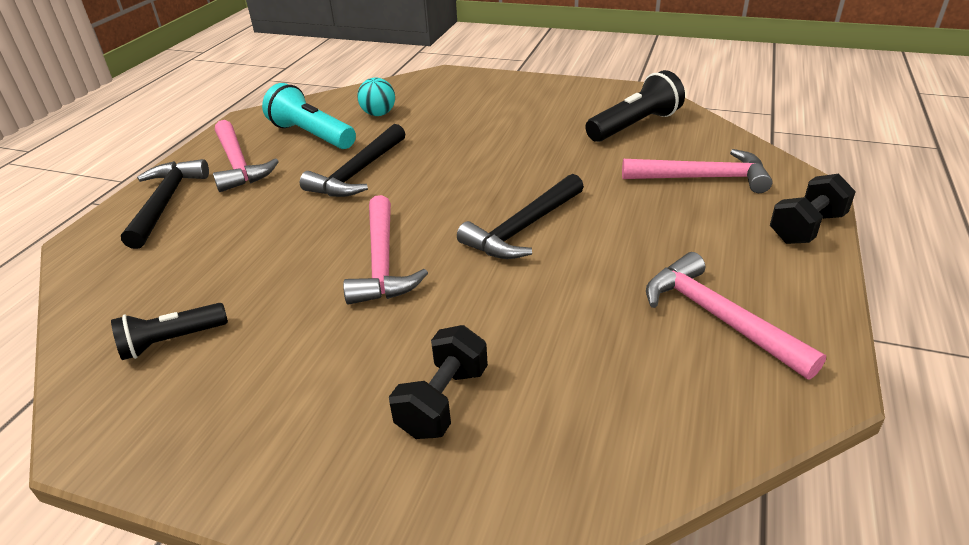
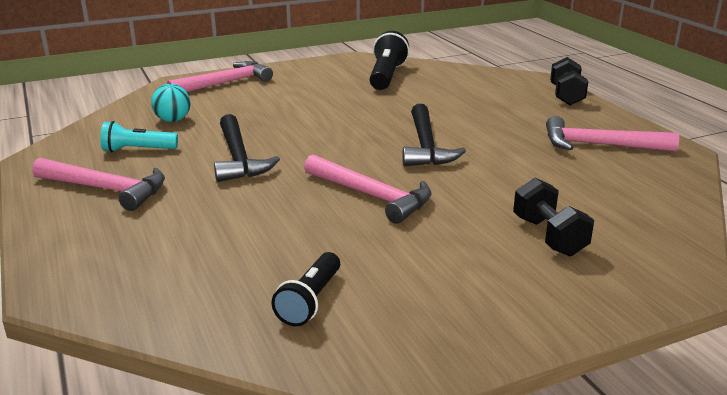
camera: 45 degrees left, 10 degrees down
(165, 203) = (88, 237): black hammer -> none
(311, 135) = (137, 150): turquoise flashlight -> turquoise flashlight, size x0.65
(702, 178) = (476, 90): pink hammer -> pink hammer (225, 83)

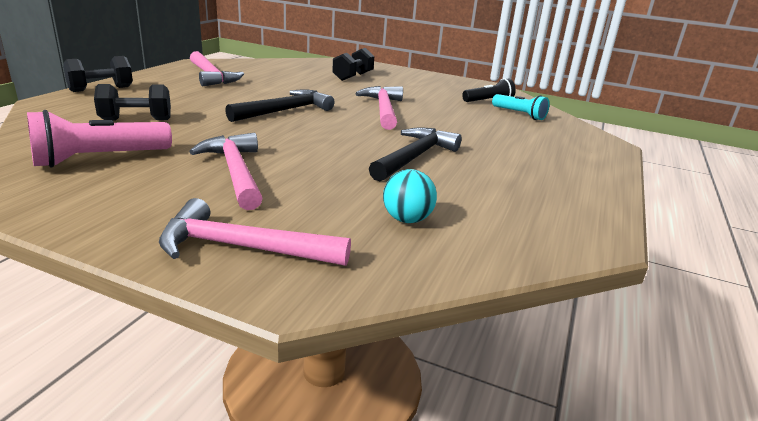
camera: 135 degrees left, 0 degrees up
(106, 189) = (545, 181): pink hammer -> pink hammer (235, 172)
(137, 150) = (486, 202): turquoise flashlight -> turquoise flashlight (519, 114)
(386, 76) = (99, 159): black flashlight -> pink flashlight
(458, 94) = (136, 120): none -> black dumbbell

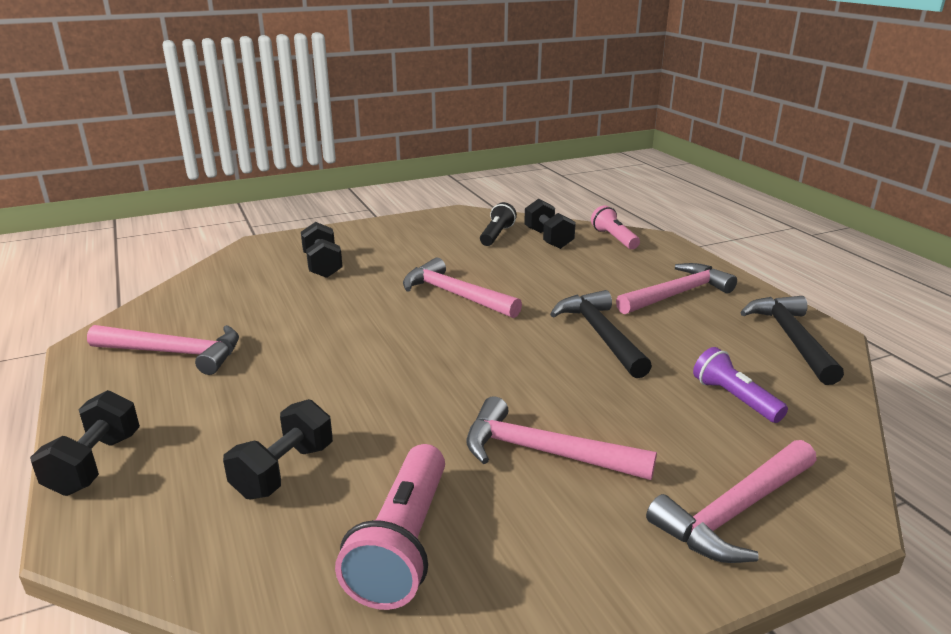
camera: 45 degrees left, 0 degrees up
(284, 111) = (385, 352): black hammer -> black hammer (791, 339)
(407, 219) = (734, 398): turquoise ball -> purple flashlight
(519, 114) = (548, 239): turquoise flashlight -> black dumbbell
(532, 169) = (676, 294): none -> pink hammer
(572, 132) = (614, 238): none -> pink flashlight

